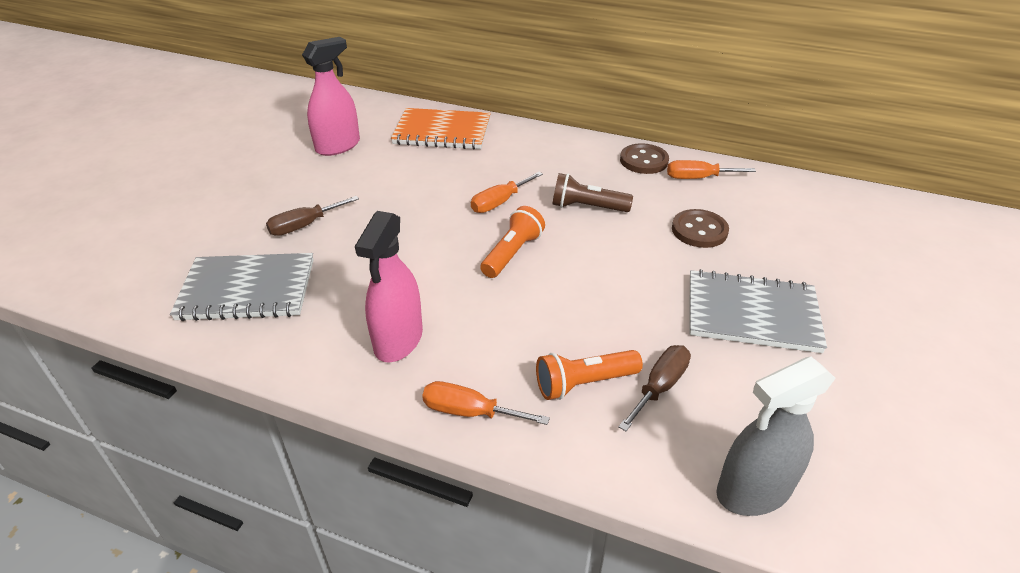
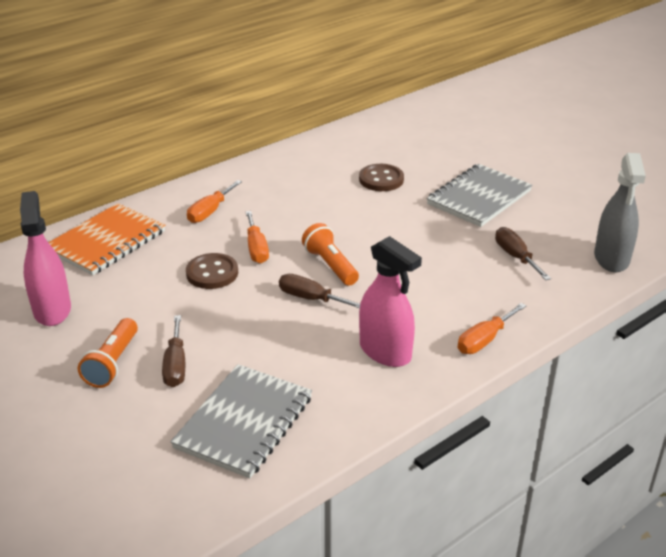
camera: 60 degrees left, 5 degrees down
(449, 261) = (311, 299): none -> brown screwdriver
(584, 383) = (492, 284): orange flashlight -> orange flashlight (112, 363)
(587, 207) = (307, 212): brown flashlight -> none
(644, 161) = (274, 165): brown button -> brown button (212, 273)
(698, 178) = (321, 154): orange screwdriver -> orange screwdriver (210, 211)

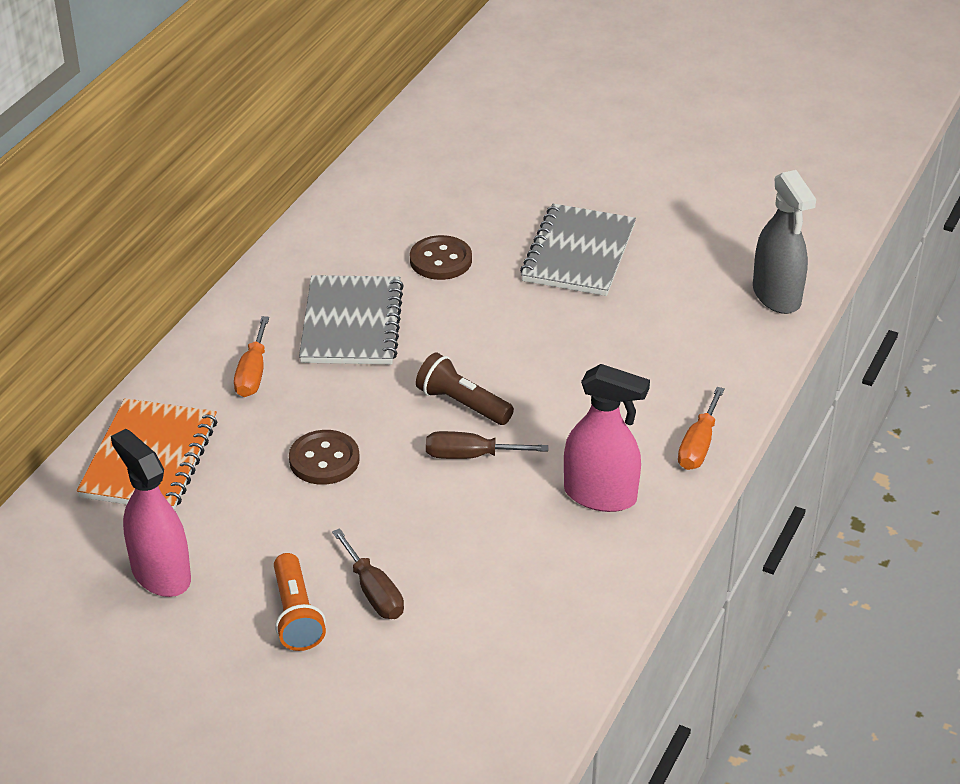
camera: 25 degrees left, 5 degrees up
(244, 422) = (503, 631): grey notebook -> grey notebook (351, 324)
(256, 248) = (354, 408): orange screwdriver -> none
(330, 265) = (462, 404): orange flashlight -> brown flashlight
(515, 257) = (670, 326): brown screwdriver -> none

